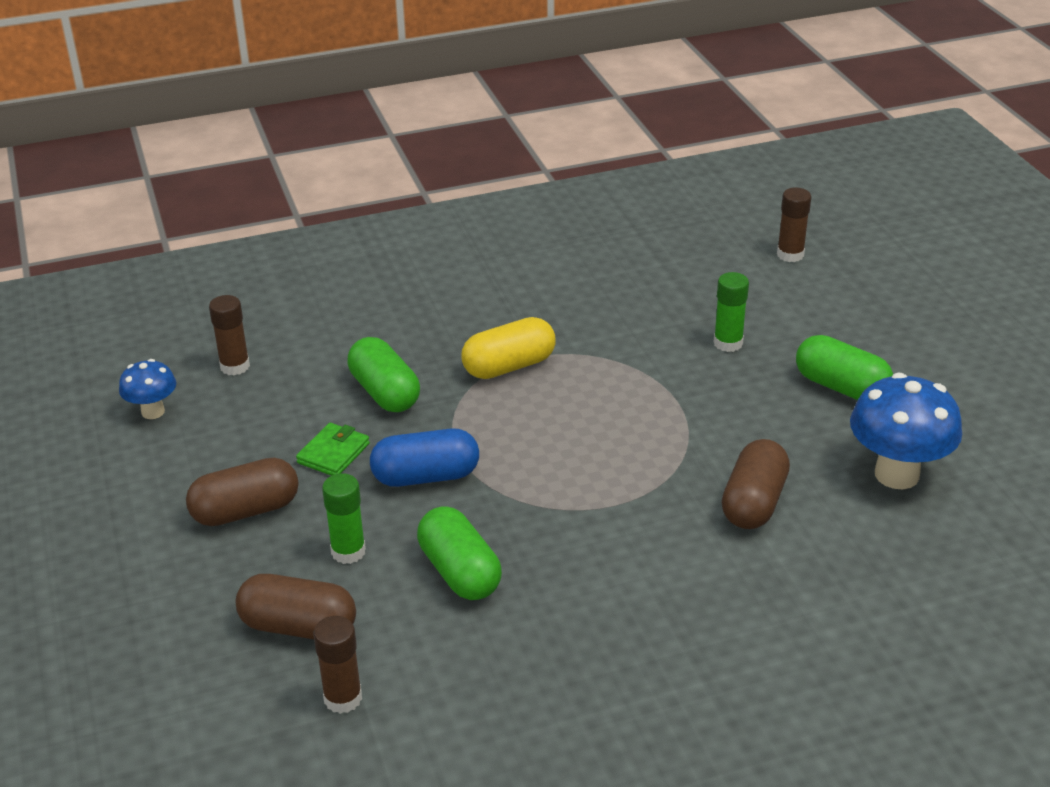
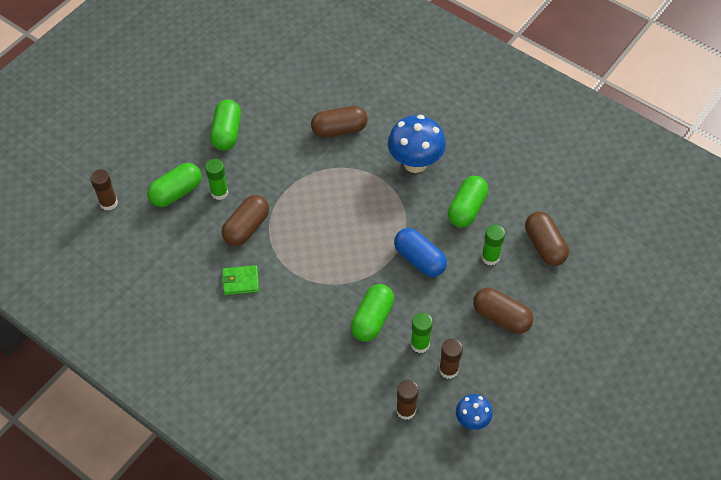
camera: 125 degrees left, 20 degrees up
(301, 416) = (420, 344): none -> green glue stick
(333, 453) = (434, 309): green wallet -> green wallet (240, 281)
(343, 698) = (563, 206): brown glue stick -> brown glue stick (448, 370)
(509, 366) = (308, 277): yellow capsule -> none
(643, 345) = (246, 228): none -> brown capsule
(761, 309) = (176, 192): none -> green capsule
(896, 474) = (281, 90): blue mushroom -> blue mushroom (415, 163)

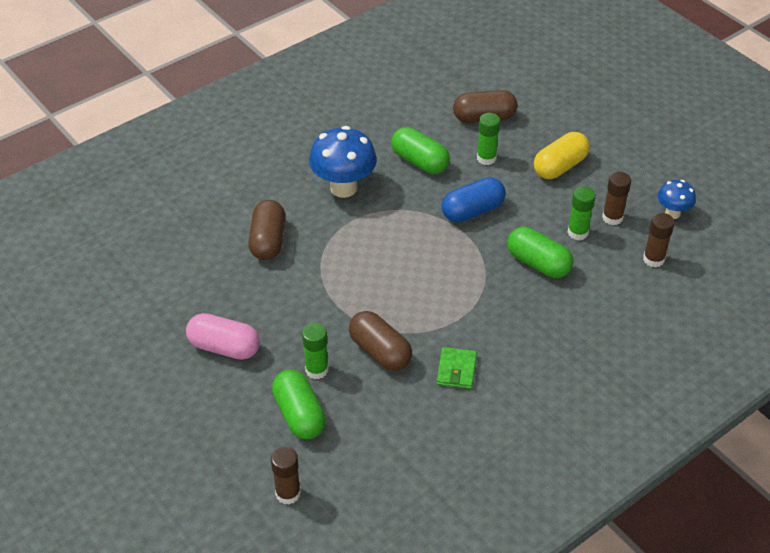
camera: 75 degrees left, 10 degrees down
(227, 133) = (224, 347): green capsule -> pink capsule
(501, 317) = (559, 166): brown capsule -> yellow capsule

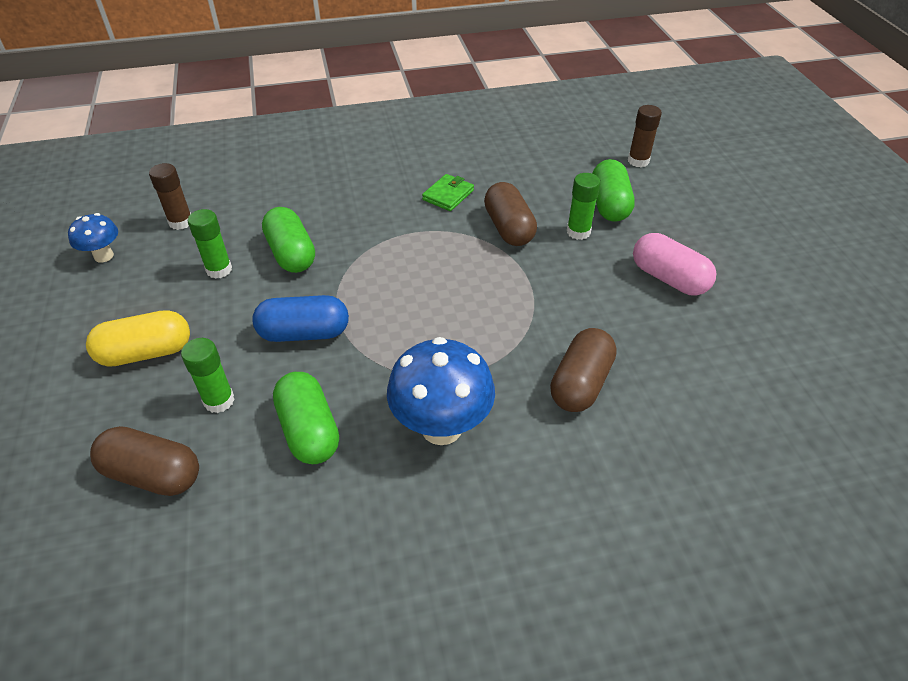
camera: 155 degrees left, 0 degrees up
(612, 217) = (166, 272): brown glue stick -> none

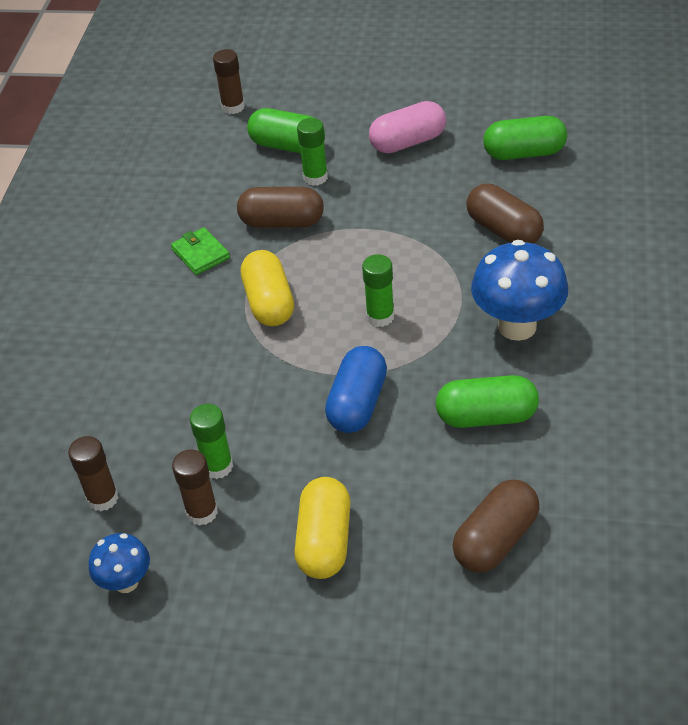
camera: 65 degrees left, 0 degrees up
(172, 274) = (202, 512): none -> brown glue stick
(219, 401) = (421, 481): green glue stick -> green glue stick (380, 316)
(291, 254) = (226, 398): green capsule -> green capsule (524, 153)
(407, 247) = (269, 302): none -> yellow capsule

